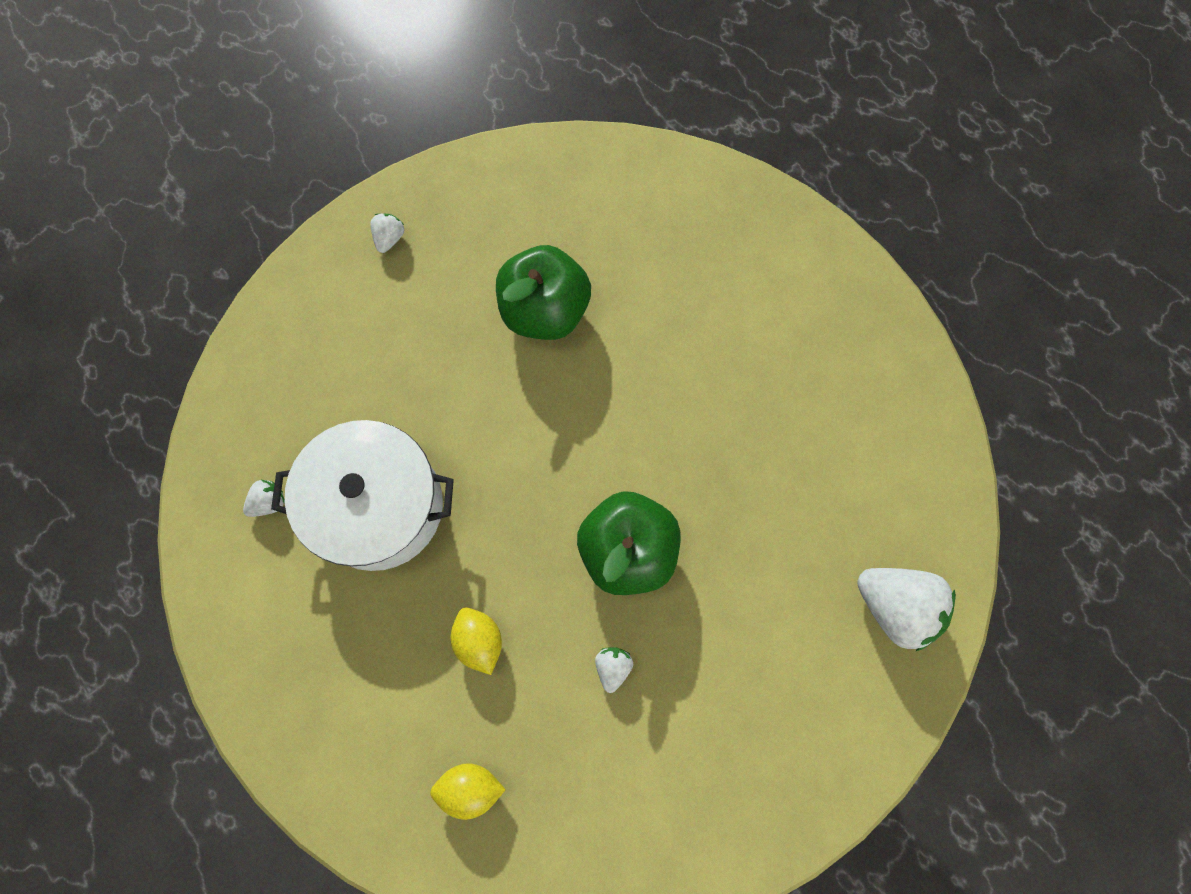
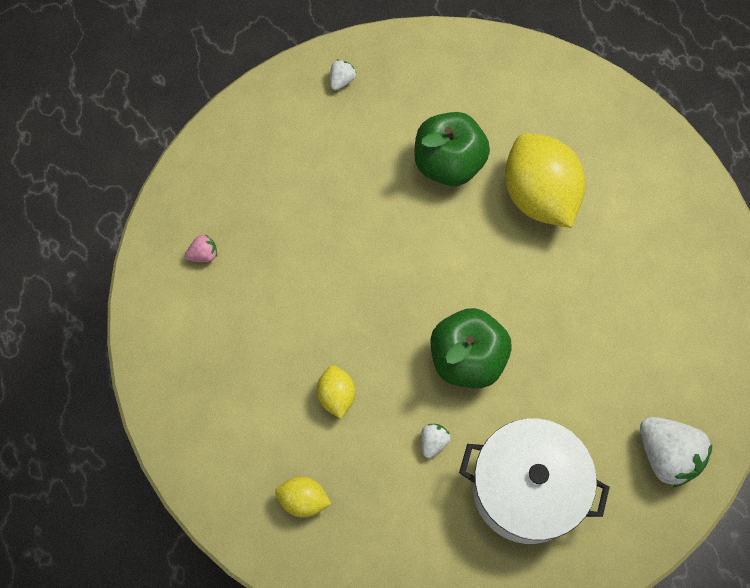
camera: 15 degrees right, 5 degrees down
(269, 502) = (203, 254): white strawberry -> pink strawberry
(379, 506) = (285, 278): white pot -> white pot (526, 488)
(663, 324) = (539, 196): none -> yellow lemon

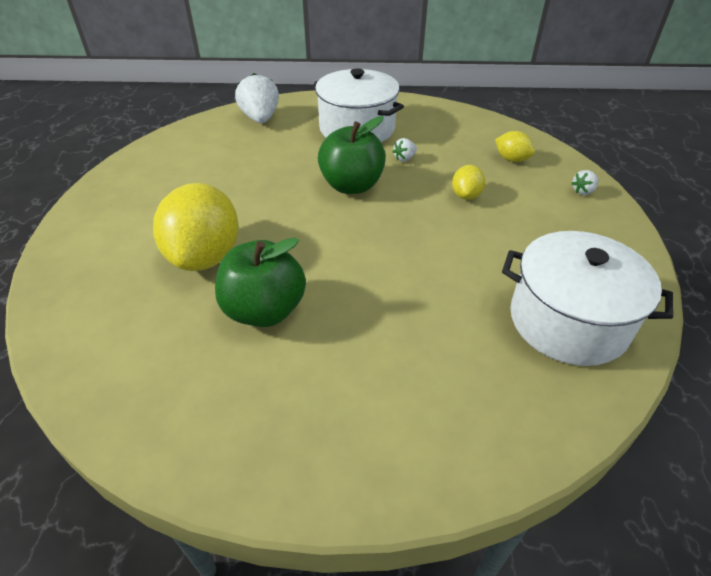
camera: 155 degrees left, 25 degrees down
(203, 254) = (568, 321): pink strawberry -> white pot
(342, 80) = (324, 453): white strawberry -> white strawberry (583, 191)

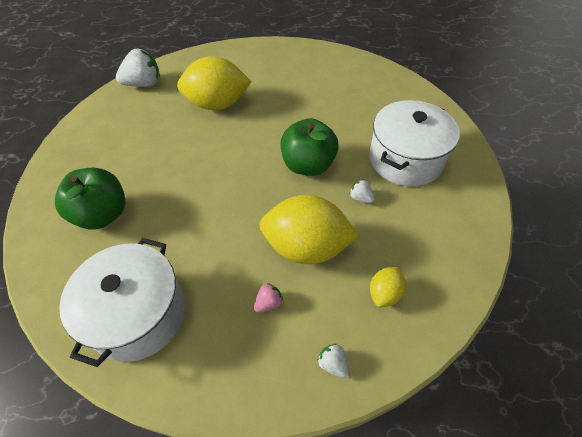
camera: 85 degrees right, 10 degrees up
(260, 119) = (399, 96): white strawberry -> white strawberry (144, 84)
(264, 310) = (168, 138): green apple -> green apple (103, 214)
(466, 195) = (306, 247): yellow lemon -> yellow lemon, size x2.10
(534, 223) = (268, 303): none -> pink strawberry

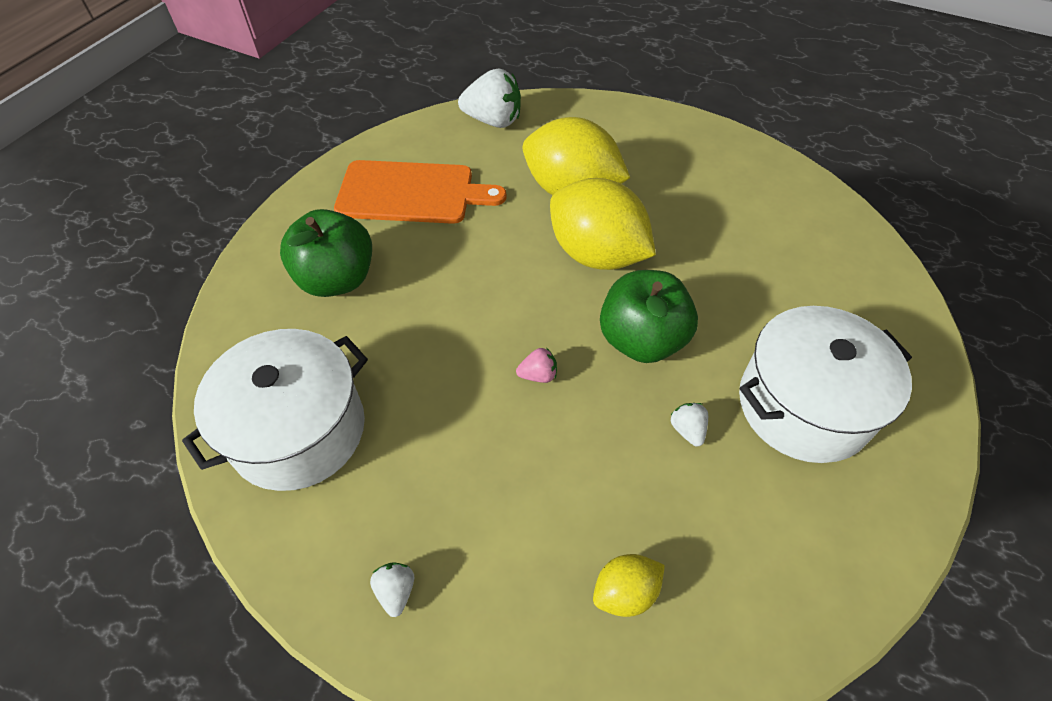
camera: 30 degrees right, 0 degrees up
(118, 144) = (411, 193): none -> orange cutting board
(268, 303) = (457, 509): pink strawberry -> pink strawberry (538, 375)
(306, 247) = (558, 460): yellow lemon -> yellow lemon (596, 254)
(333, 364) = (485, 644): white strawberry -> white strawberry (396, 591)

